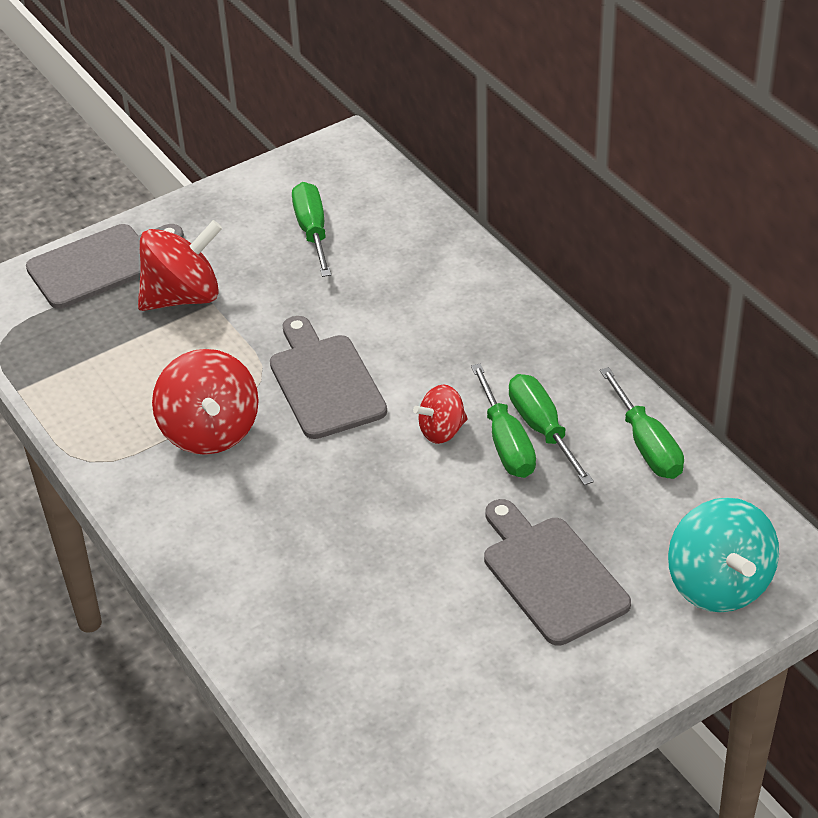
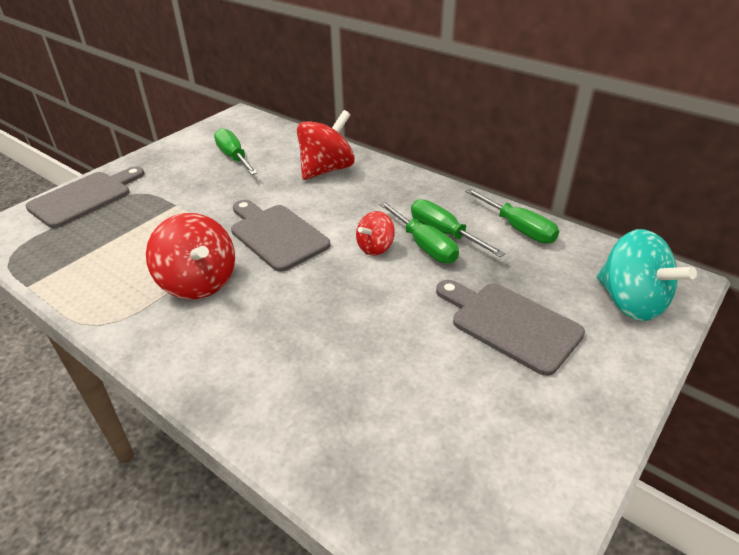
camera: 20 degrees left, 5 degrees down
(183, 297) = (153, 205): red spinning top -> red spinning top (327, 169)

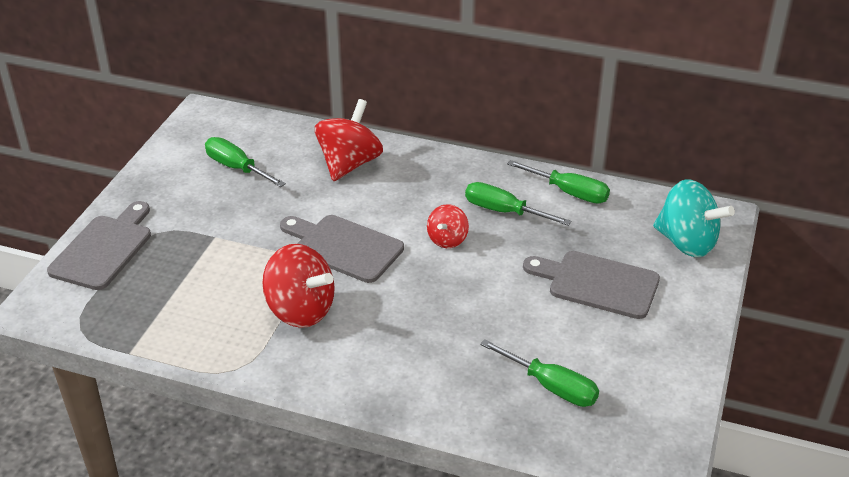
camera: 20 degrees left, 0 degrees up
(424, 245) = (491, 228): green screwdriver -> green screwdriver (551, 386)

